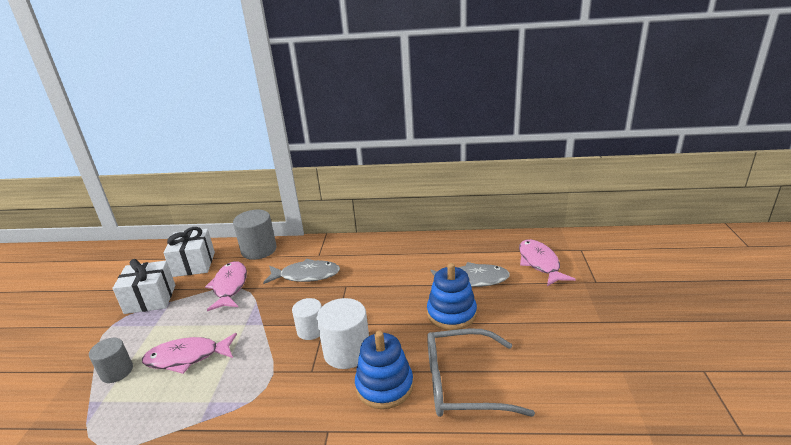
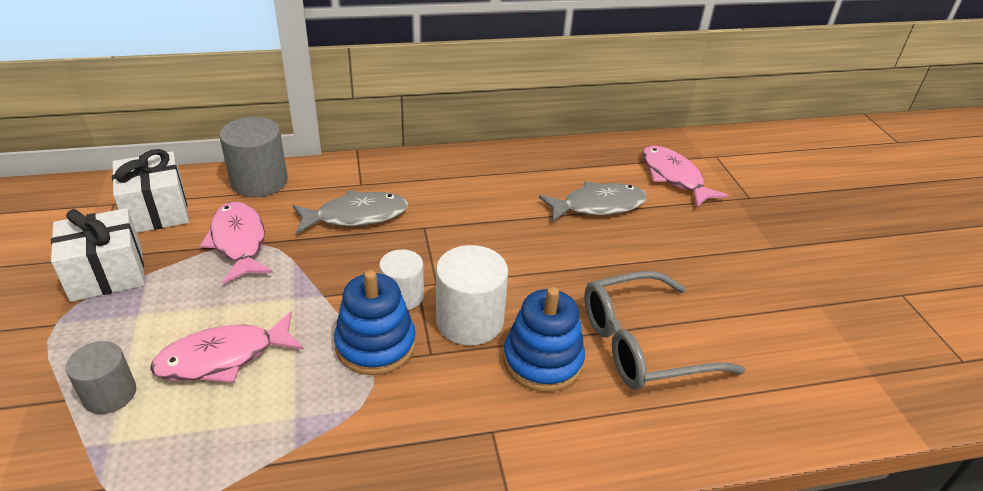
camera: 20 degrees left, 10 degrees up
(451, 313) = (589, 254): blue stacking toy -> blue stacking toy (375, 345)

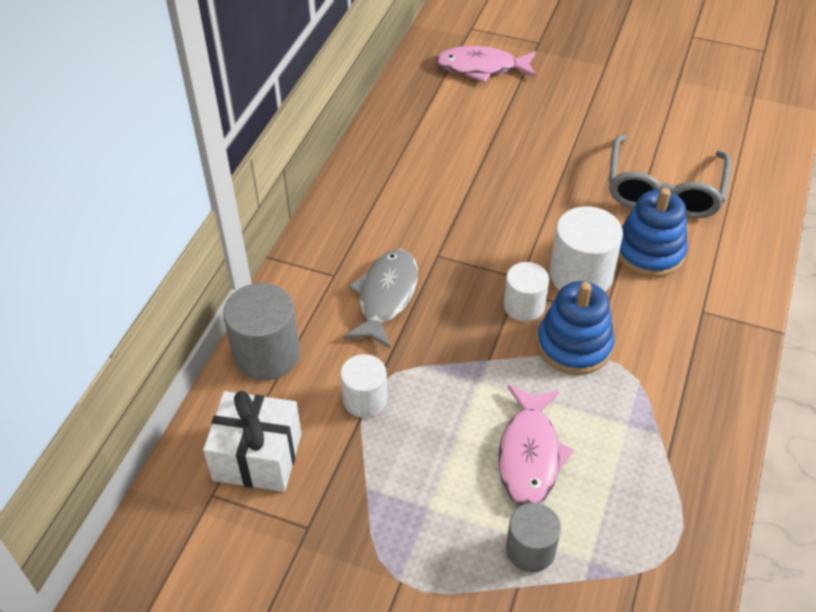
camera: 55 degrees left, 10 degrees up
(107, 273) = (344, 522): white gift -> none
(239, 242) = (365, 399): pink fish -> white cylinder
(598, 206) = (487, 132): grey fish -> none

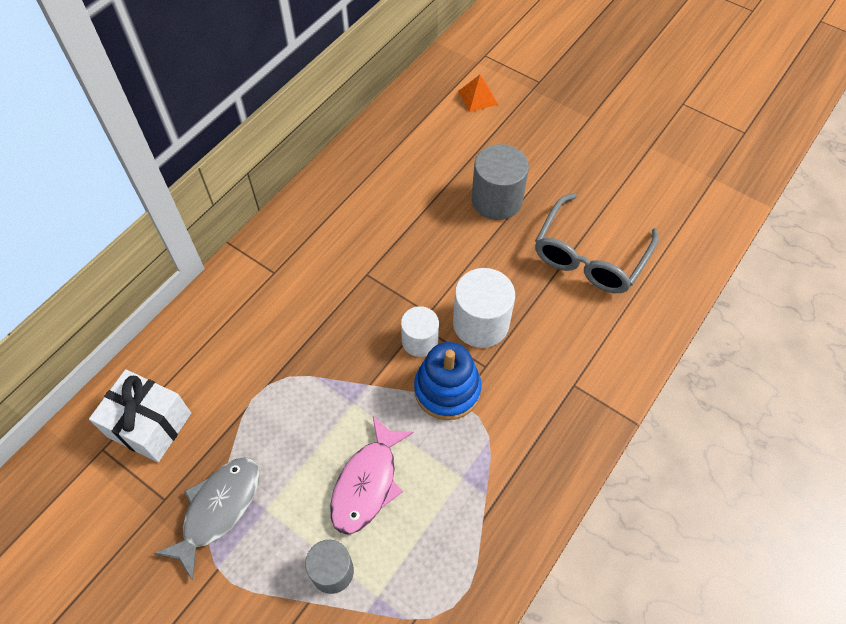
camera: 15 degrees right, 10 degrees up
(266, 354) = (192, 333): grey cylinder -> grey cylinder (496, 200)
(365, 399) = (253, 395): white cylinder -> none
(386, 296) = (308, 303): grey fish -> grey fish (218, 509)
(481, 68) = (477, 97): pink fish -> orange pyramid
(649, 252) = (550, 315): blue stacking toy -> none

